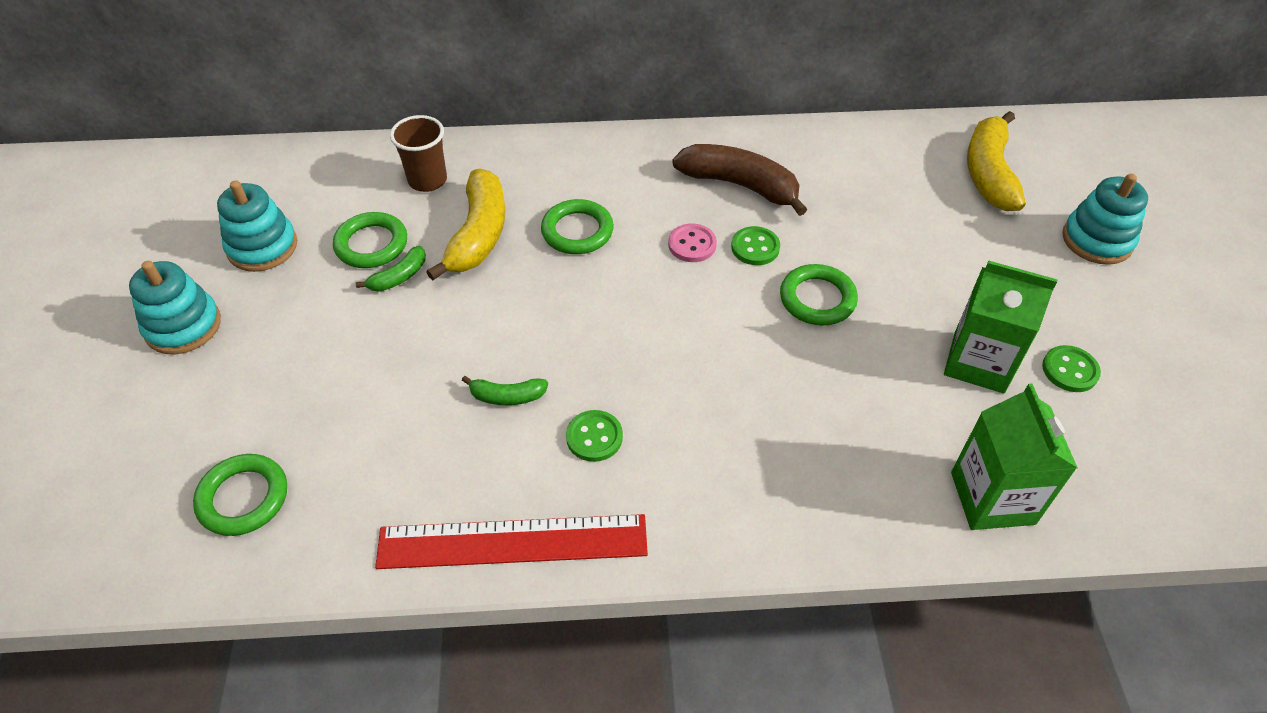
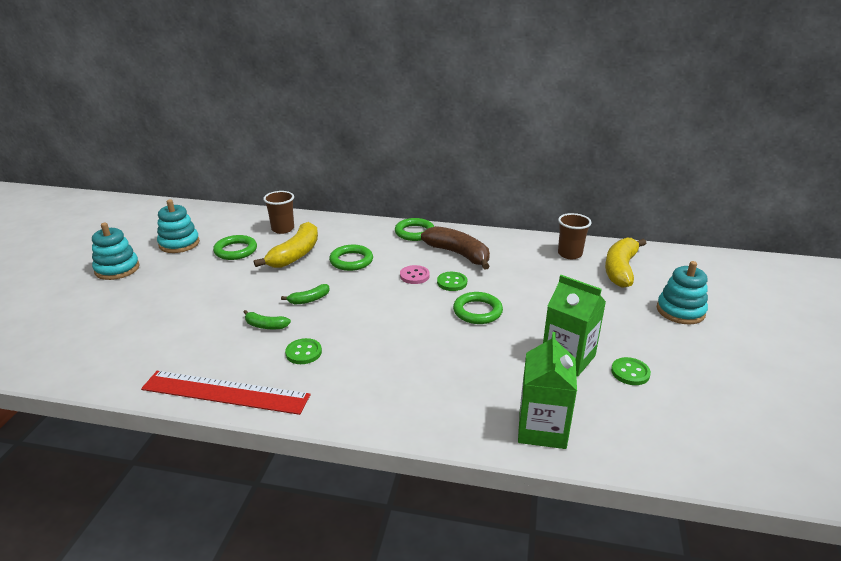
camera: 15 degrees right, 20 degrees down
(243, 498) = (95, 345): green ring -> green ring (414, 232)
(399, 277) = (241, 266): green banana -> green banana (309, 300)
(905, 154) = (569, 254): none -> brown cup

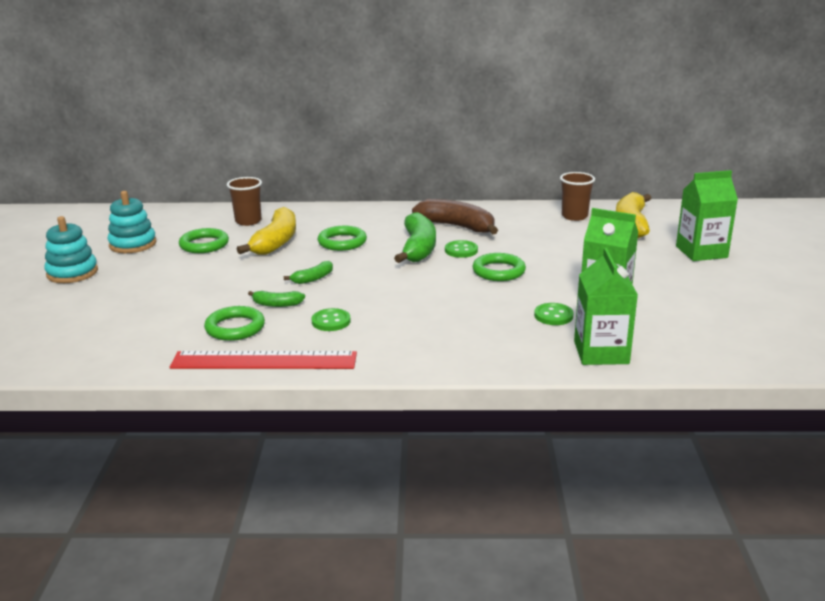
camera: 10 degrees left, 5 degrees down
(414, 232) = (400, 212): green ring -> green ring (235, 328)
(414, 276) = (418, 248): pink button -> green banana
(630, 372) = (669, 303): green button -> green button (553, 316)
(680, 311) = (701, 252): turquoise stacking toy -> green carton

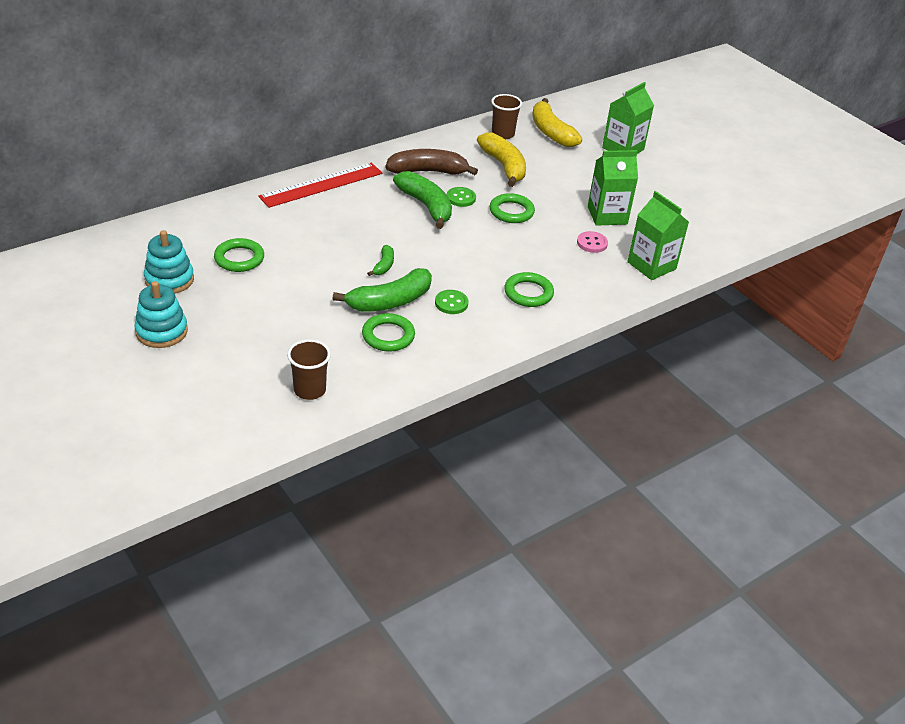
camera: 40 degrees left, 15 degrees up
(248, 221) = (241, 218): brown cup -> brown cup (309, 390)
(264, 361) = (450, 357): red ruler -> red ruler (321, 185)
(276, 242) = (300, 235): yellow banana -> yellow banana (504, 166)
(276, 304) = (389, 301): green banana -> green banana, size x2.00
(342, 242) = (357, 218): green ring -> green ring (528, 293)
(553, 316) = (592, 243): green button -> pink button

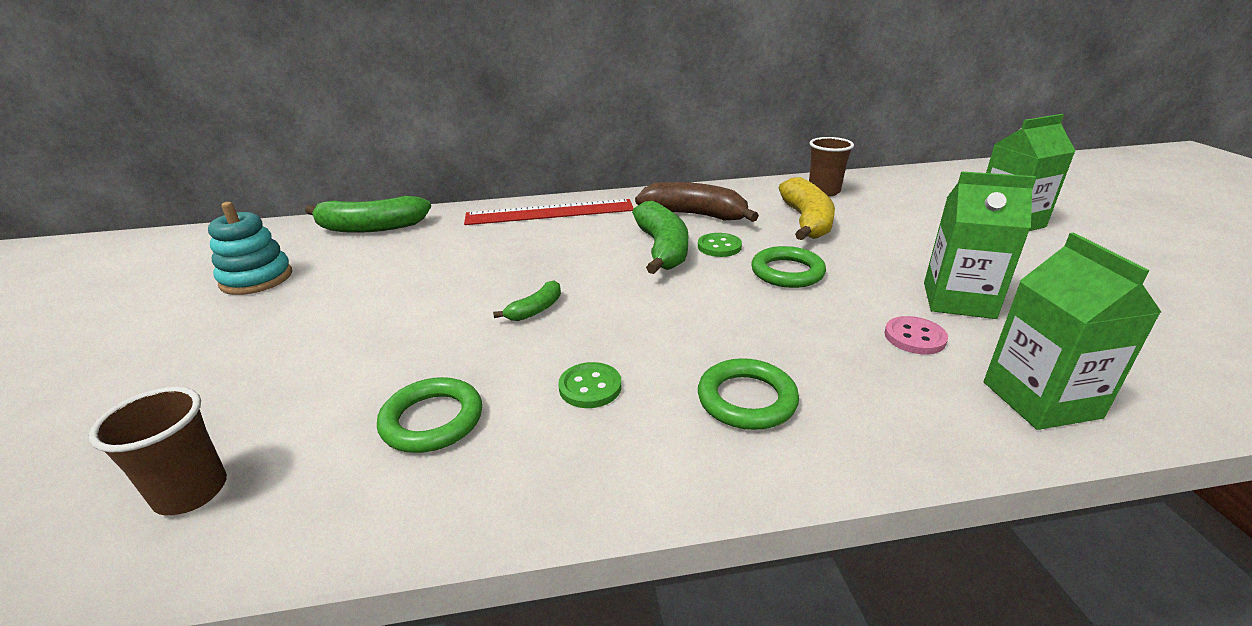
camera: 30 degrees right, 10 degrees down
(161, 331) = (152, 338): turquoise stacking toy -> none
(239, 258) = (364, 270): green ring -> none
(389, 301) = (492, 363): green banana -> green banana (371, 227)
(551, 132) = (896, 196): yellow banana -> none

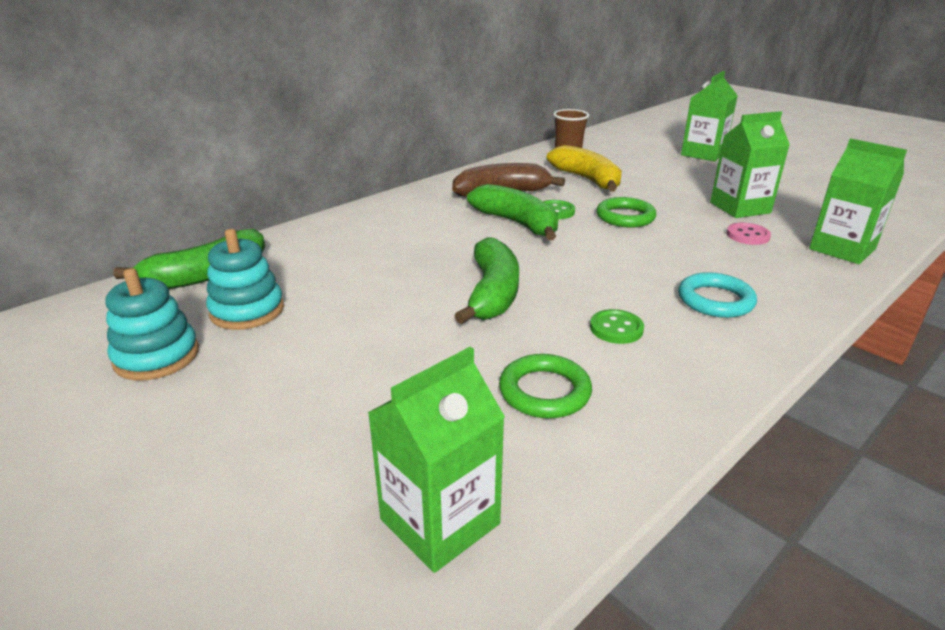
camera: 35 degrees left, 0 degrees up
(191, 492) = (440, 521): brown cup -> green carton
(352, 263) = (247, 310): none -> turquoise stacking toy
(535, 310) = (492, 293): green banana -> green banana, size x2.00
(549, 212) = (375, 218): red ruler -> none
(746, 399) = (715, 300): green ring -> turquoise ring

